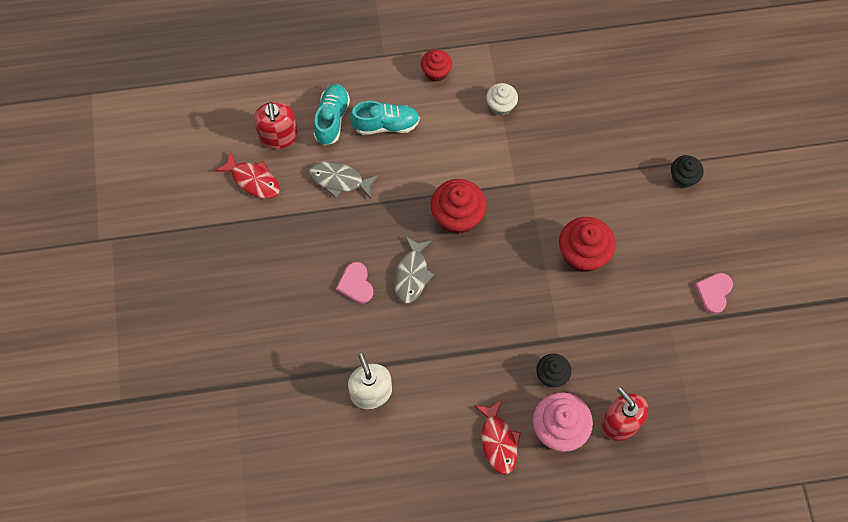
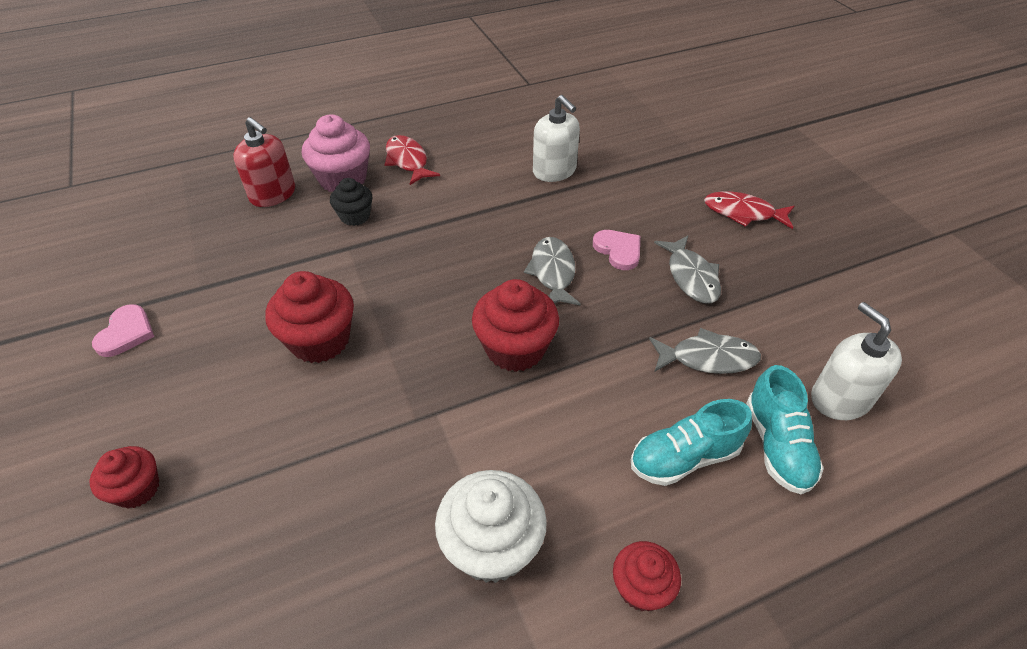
camera: 165 degrees right, 20 degrees down
(253, 180) = (827, 332): red fish -> red fish (743, 213)
(278, 136) = (840, 399): red soap dispenser -> white soap dispenser
(315, 246) = (691, 276): none -> grey fish
(501, 106) = (492, 546): white cupcake -> white cupcake, size x1.67
(683, 178) = (137, 489): black cupcake -> red cupcake

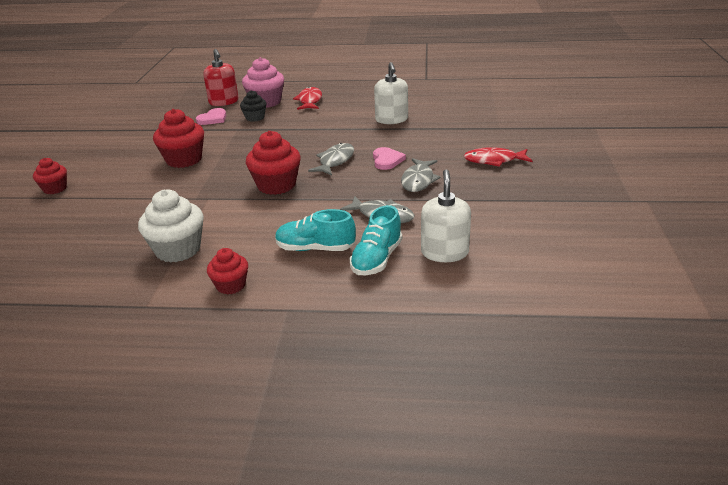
camera: 30 degrees right, 15 degrees down
(126, 333) = (104, 138): pink heart -> pink heart (213, 119)
(743, 213) = (494, 160): red fish -> red fish turned 45 degrees counterclockwise

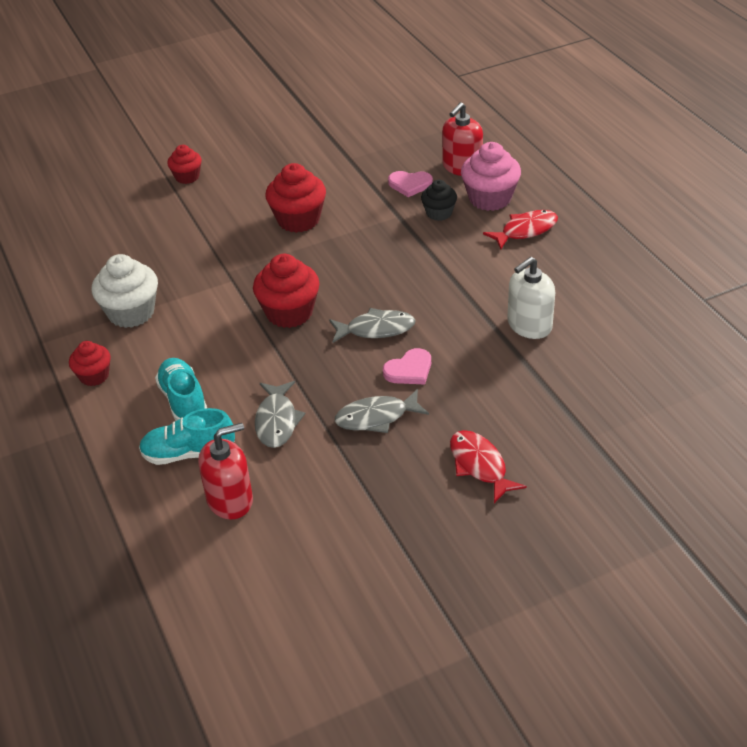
camera: 60 degrees right, 10 degrees up
(444, 252) = (230, 500): white soap dispenser -> red soap dispenser

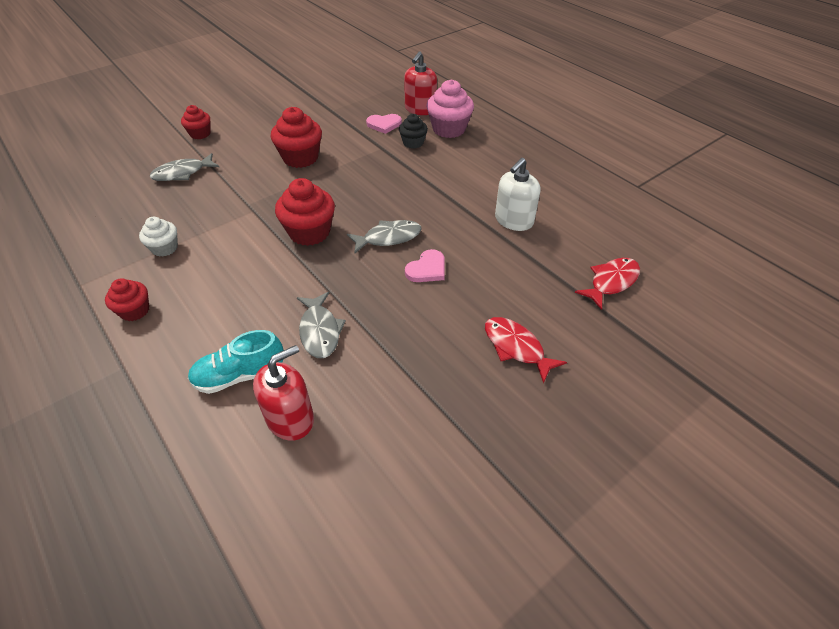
camera: 15 degrees left, 5 degrees up
(131, 312) = (165, 248): white cupcake -> white cupcake, size x0.60
(183, 401) = (226, 323): turquoise shoe -> none
(376, 417) = (410, 315): grey fish -> grey fish (182, 173)
(525, 230) = (484, 149): red fish -> red fish (611, 282)

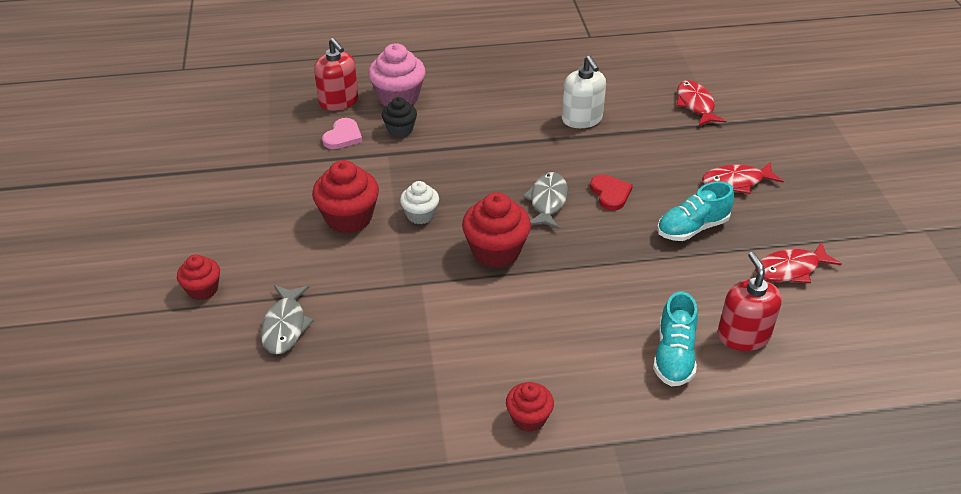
camera: 60 degrees left, 5 degrees down
(165, 248) = (433, 372): white cupcake -> white cupcake (420, 215)
(320, 331) = (648, 287): grey fish -> none
(411, 431) = (791, 269): none -> red fish
(420, 336) = (692, 228): none -> turquoise shoe
(427, 269) = (610, 193): pink heart -> red heart

